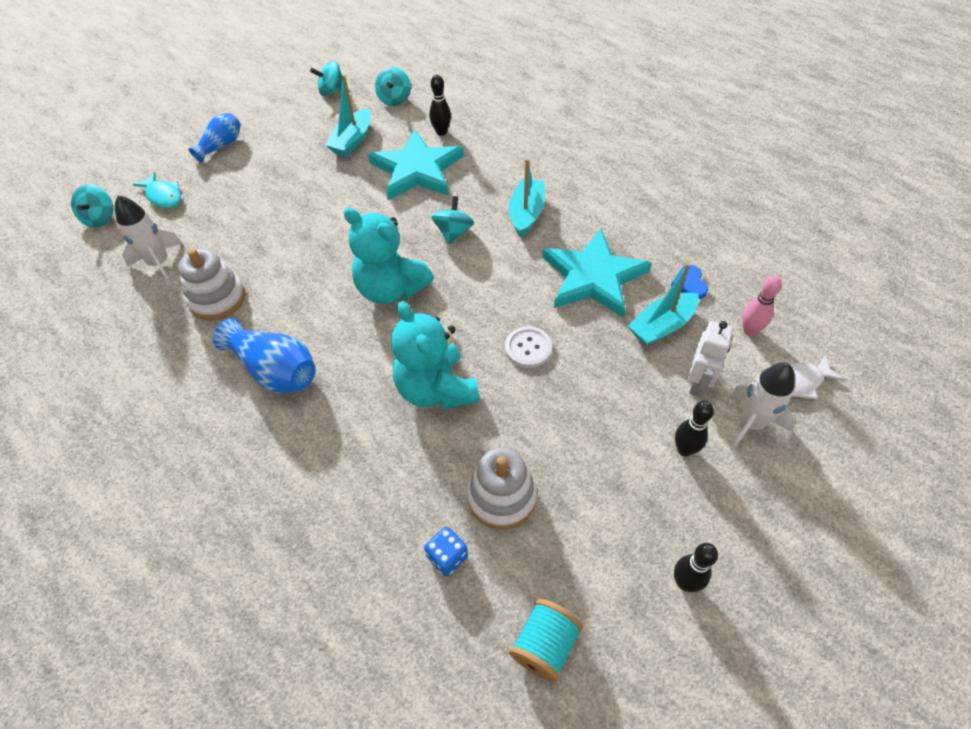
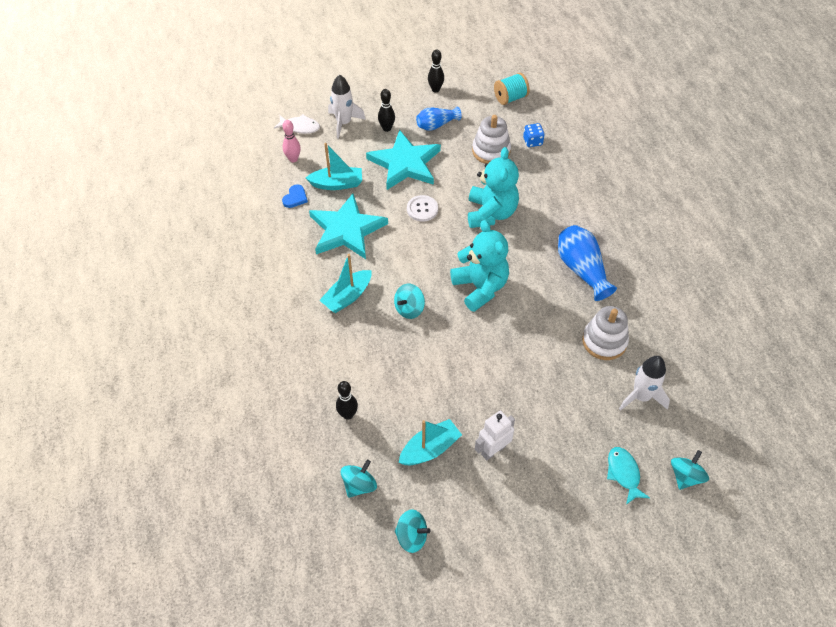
camera: 150 degrees left, 0 degrees up
(221, 146) = (553, 513): blue vase -> blue vase (436, 125)
(417, 170) = (396, 383): turquoise star -> turquoise star (405, 163)
(698, 382) = (349, 150): white robot -> white robot (493, 450)

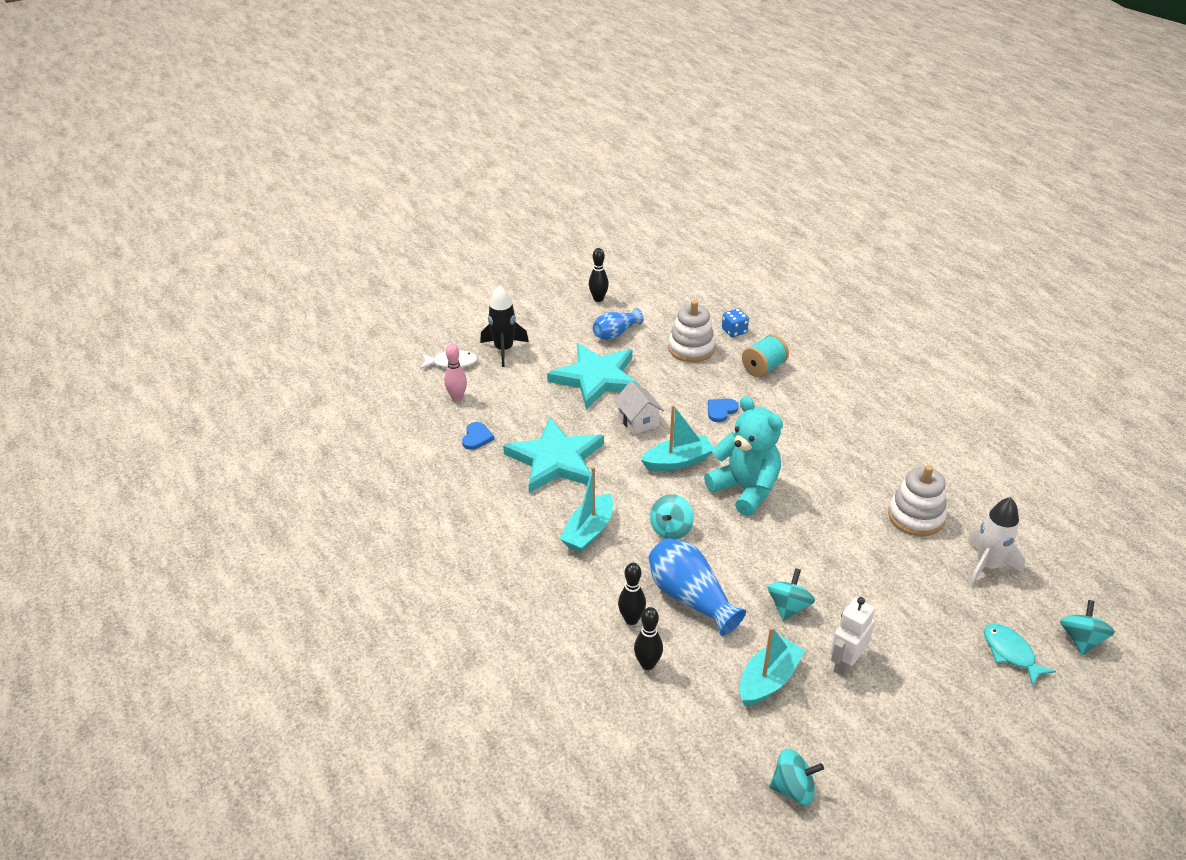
camera: 15 degrees left, 15 degrees down
(337, 184) = (523, 414): turquoise boat -> turquoise boat (678, 461)
(344, 123) = (504, 350): white rocket -> black rocket
(359, 485) = (699, 743): turquoise spinning top -> turquoise spinning top (788, 607)
(387, 128) = (558, 346): black bowling pin -> black bowling pin (631, 619)
(422, 209) = (638, 421): white button -> white house
(491, 213) = (721, 410): turquoise teddy bear -> blue heart
(510, 98) = (688, 293): turquoise spool -> turquoise spool (763, 368)
(582, 270) = (853, 448): blue vase -> blue vase (690, 598)

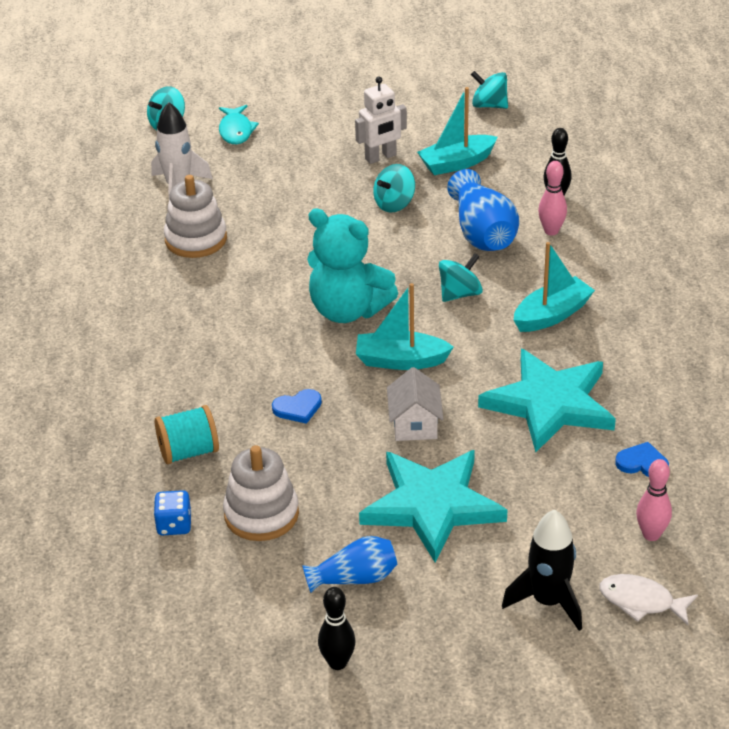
camera: 155 degrees left, 0 degrees up
(477, 437) = (642, 463): blue heart -> blue heart turned 75 degrees clockwise
(631, 619) = (551, 231): black bowling pin -> pink bowling pin
(745, 489) = (348, 310): turquoise teddy bear -> turquoise teddy bear turned 45 degrees counterclockwise

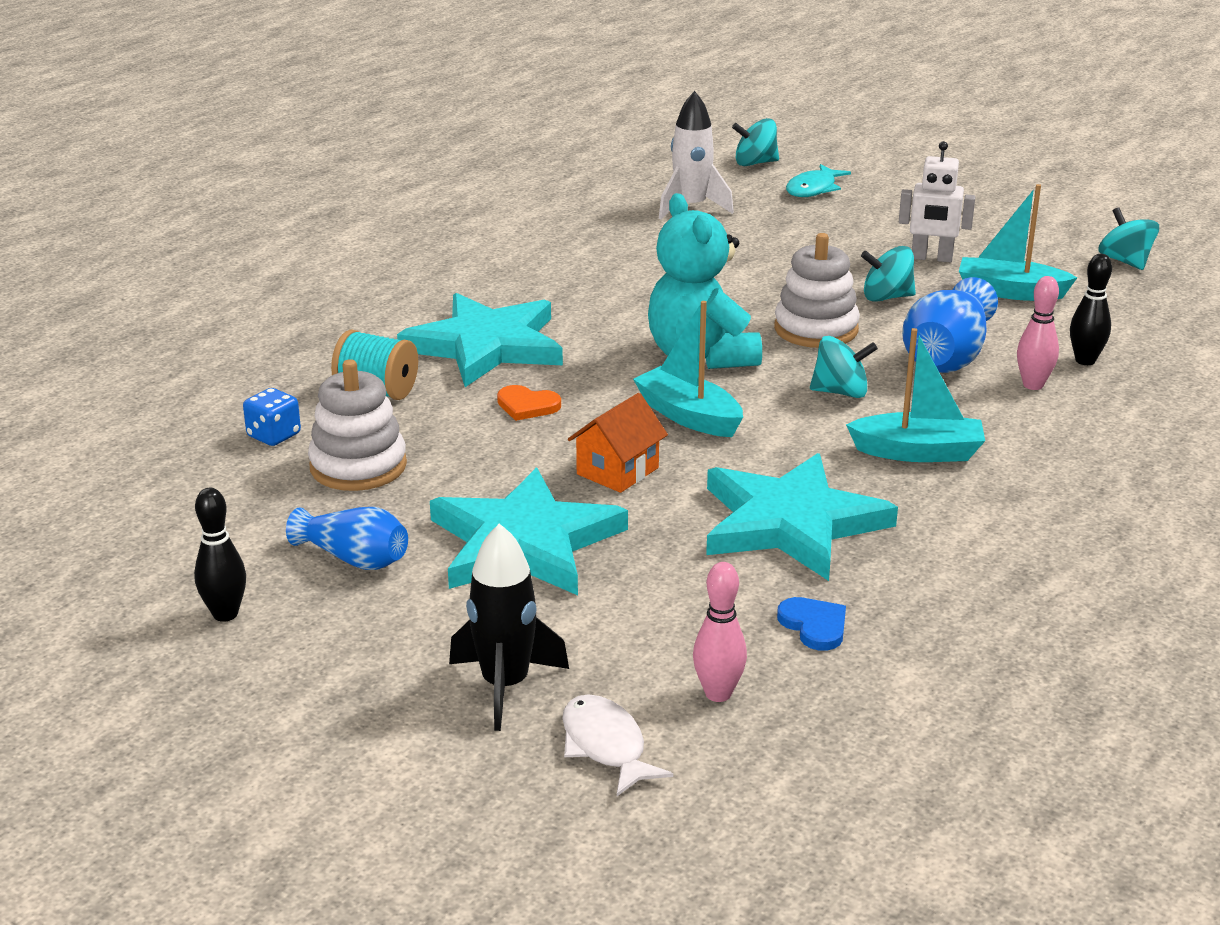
camera: 40 degrees right, 10 degrees down
(196, 239) = (644, 248): white stacking toy -> white stacking toy (816, 329)
(207, 376) = (486, 346): none -> turquoise star
(298, 408) = (527, 406): blue heart -> orange heart
(414, 424) = (617, 471): white house -> orange house

